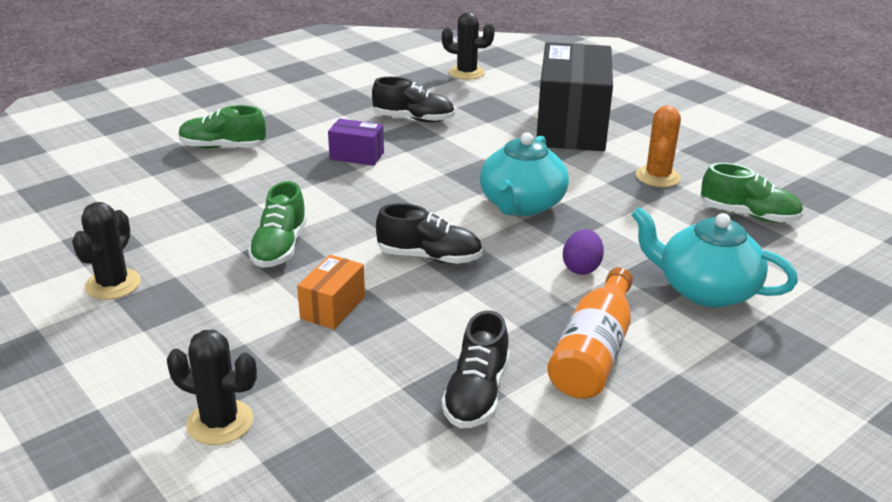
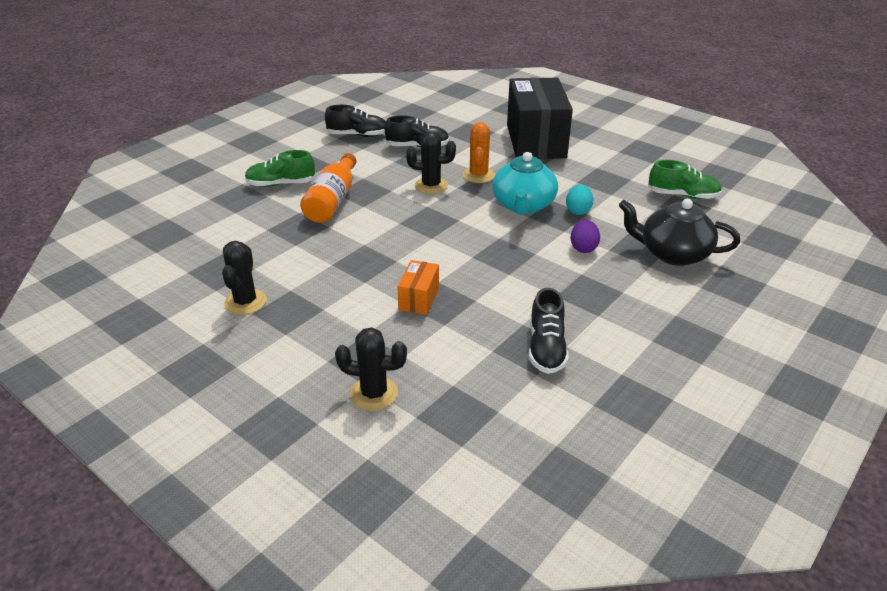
camera: 10 degrees left, 5 degrees up
(280, 247) = (360, 258): green shoe -> none
(357, 156) = (387, 180): purple box -> none
(429, 257) = (473, 252): black shoe -> black shoe (358, 135)
(466, 73) = (442, 106): black cactus -> black cactus (431, 185)
(593, 219) = (578, 211): none -> turquoise egg
(593, 352) = (614, 307): orange bottle -> orange bottle (332, 200)
(657, 177) = (611, 174): orange cactus -> orange cactus (478, 175)
(705, 290) = (672, 253): turquoise teapot -> black teapot

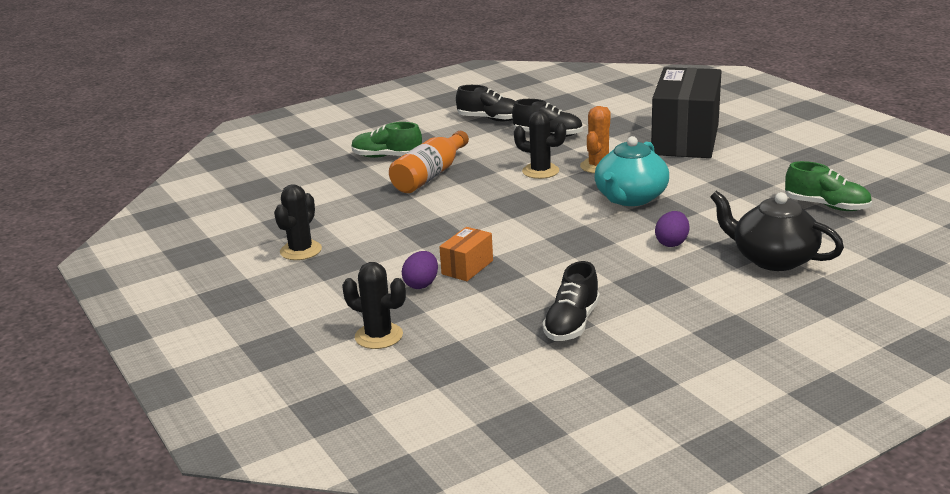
camera: 20 degrees right, 10 degrees down
(385, 325) = (421, 284): none -> purple egg
(578, 211) = (689, 209): turquoise egg -> none

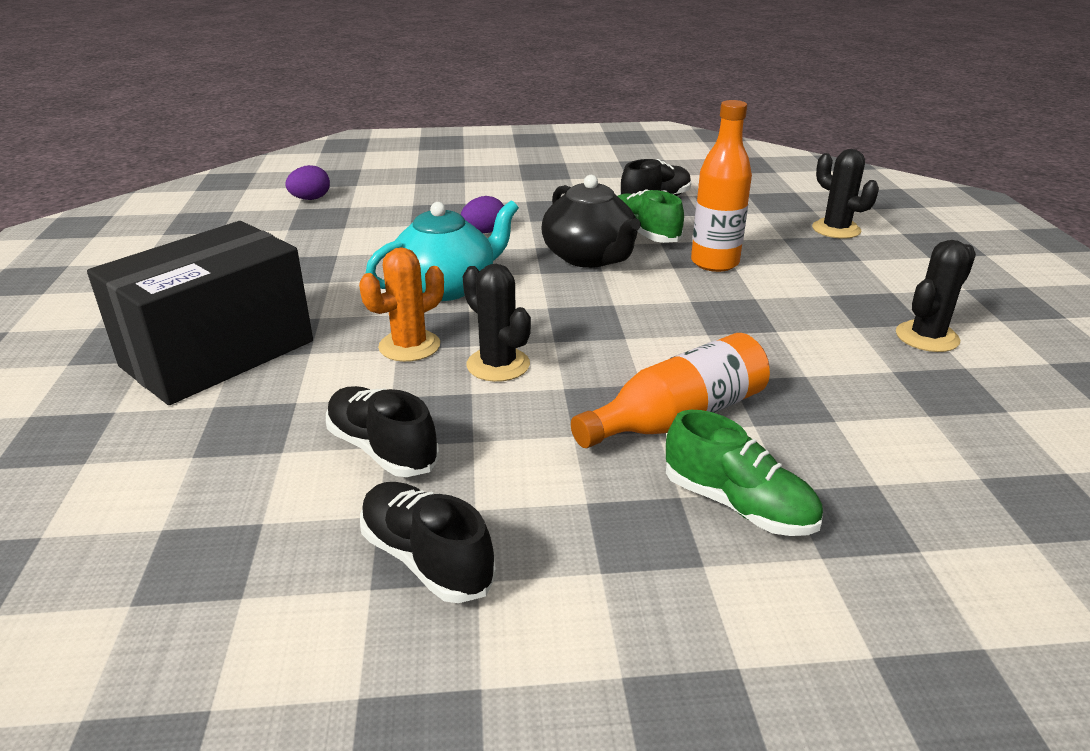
camera: 155 degrees left, 5 degrees up
(421, 284) = (775, 259): purple egg -> purple egg (310, 199)
(467, 267) = (714, 263): orange box -> orange bottle
(772, 259) = (426, 200): black teapot -> black teapot (590, 257)
(827, 206) = (285, 224): green shoe -> green shoe (643, 234)

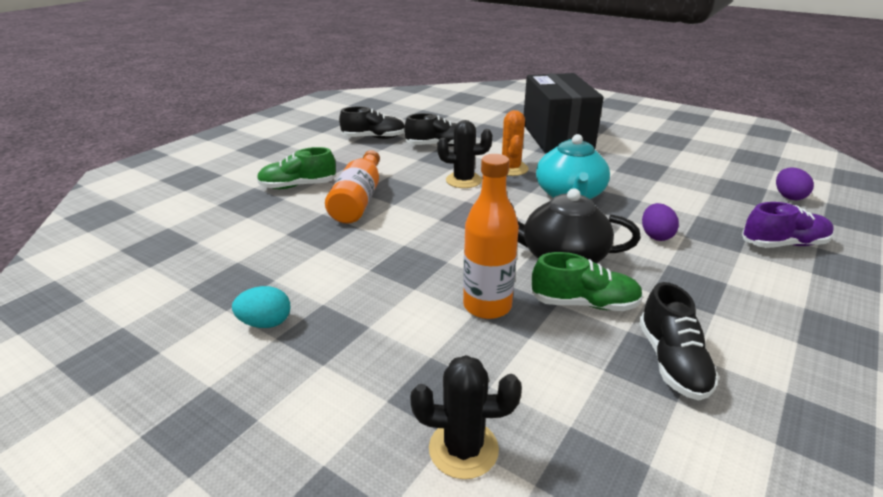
camera: 130 degrees right, 0 degrees up
(427, 192) = (783, 244): none -> purple shoe
(927, 337) = (266, 323): black cactus -> turquoise egg

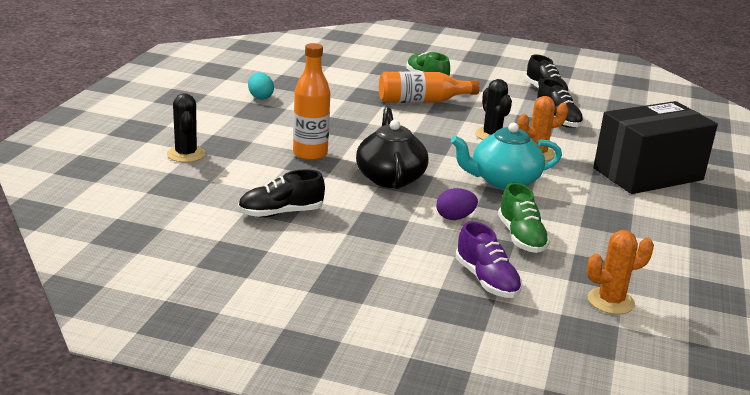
camera: 70 degrees right, 5 degrees down
(584, 303) = (331, 185): green shoe -> green shoe (521, 237)
(788, 196) = (610, 301): purple egg -> orange cactus

